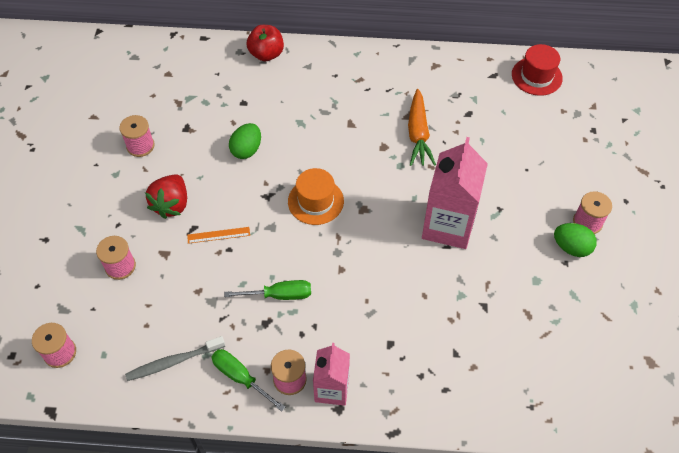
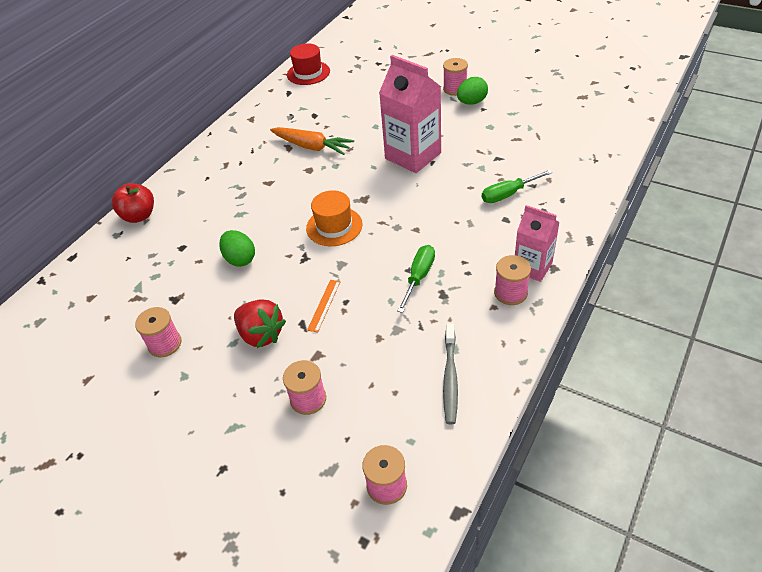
camera: 60 degrees left, 10 degrees down
(241, 377) = (493, 328): green screwdriver -> green screwdriver (508, 194)

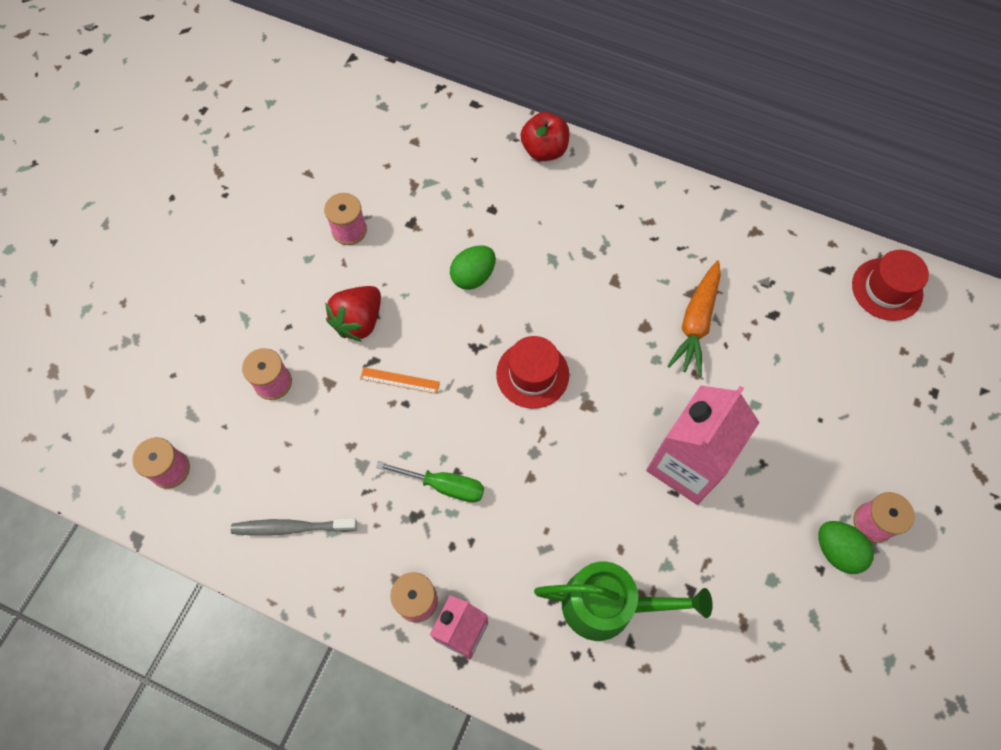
camera: 80 degrees right, 20 degrees up
(334, 226) = (532, 374): orange hat -> red hat
(508, 194) = (607, 605): green screwdriver -> green watering can

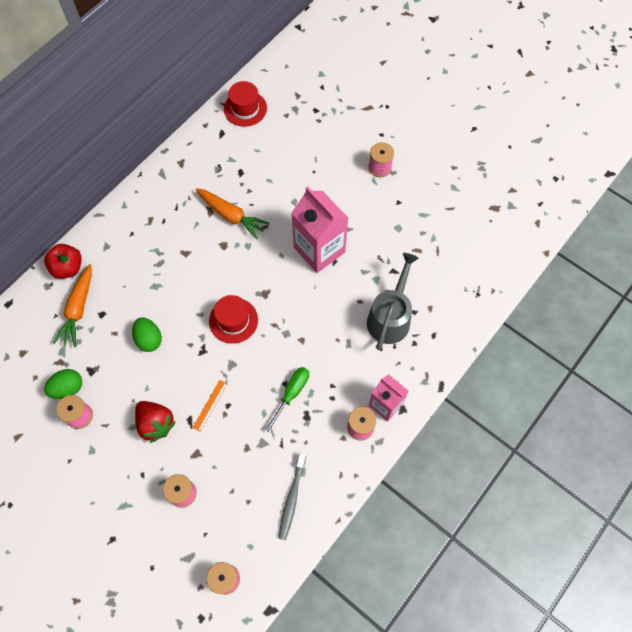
camera: 75 degrees left, 0 degrees up
(490, 181) = (78, 309): none -> orange carrot
(607, 605) = (390, 318): green watering can -> grey watering can
(837, 551) = (390, 190): green egg -> green egg (68, 388)

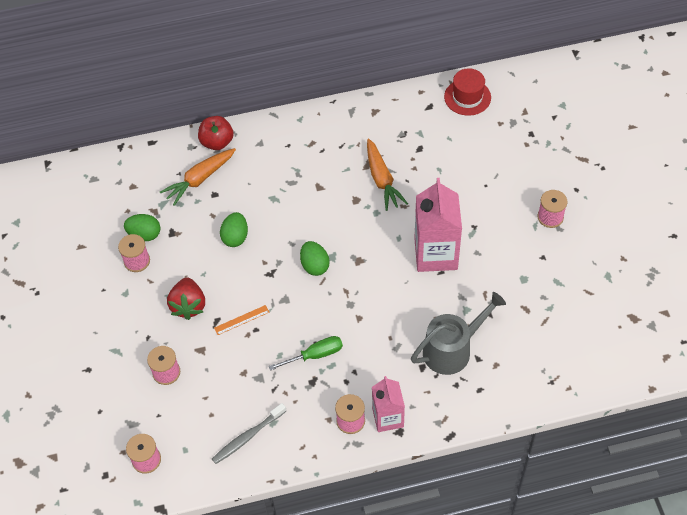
camera: 40 degrees right, 10 degrees down
(233, 320) = (315, 265): red hat -> green egg

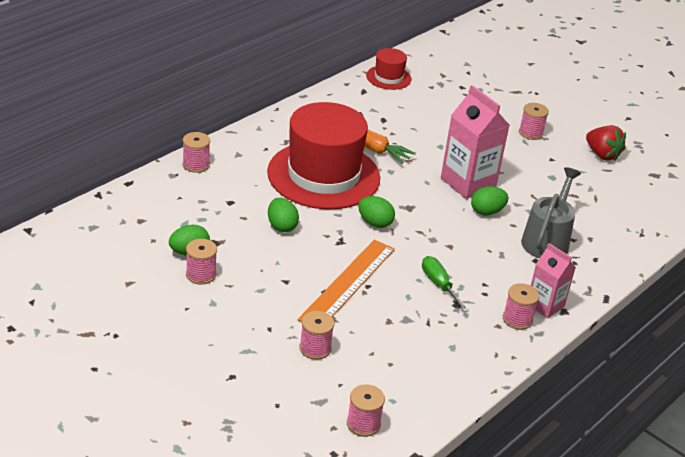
camera: 40 degrees left, 20 degrees down
(188, 305) = (286, 290): red strawberry -> red strawberry (602, 155)
(199, 179) = (205, 196): orange carrot -> none
(217, 142) = (196, 165): red apple -> pink spool
(241, 320) = (348, 283): orange ruler -> orange ruler, size x2.42
(247, 437) = (441, 366): grey toothbrush -> none
(313, 194) = (323, 175): none -> red hat
(315, 355) = (439, 285): green screwdriver -> green screwdriver turned 60 degrees counterclockwise
(424, 294) = (487, 212): none -> green egg

